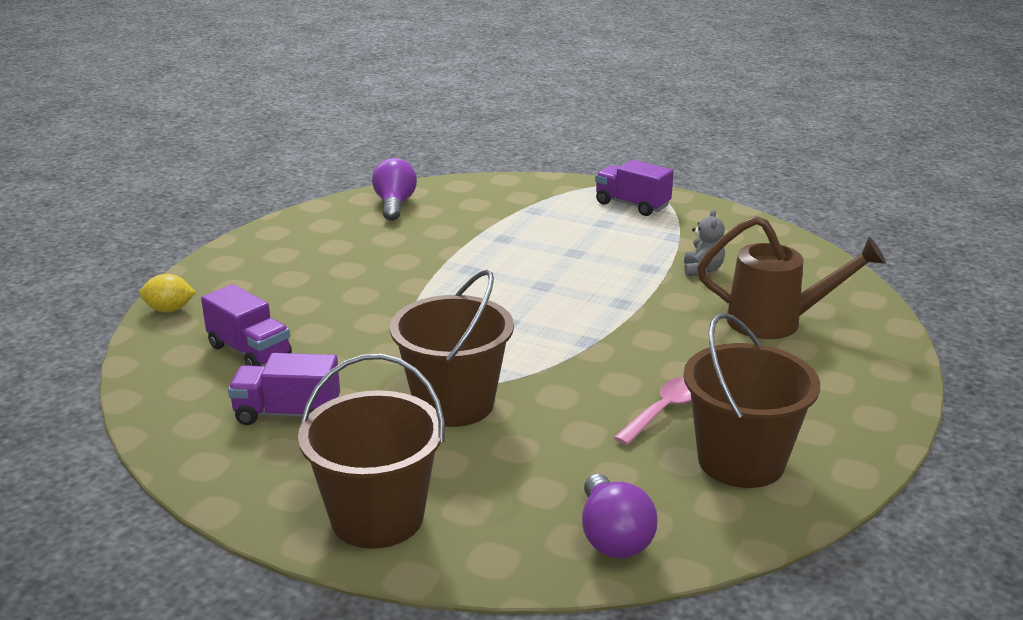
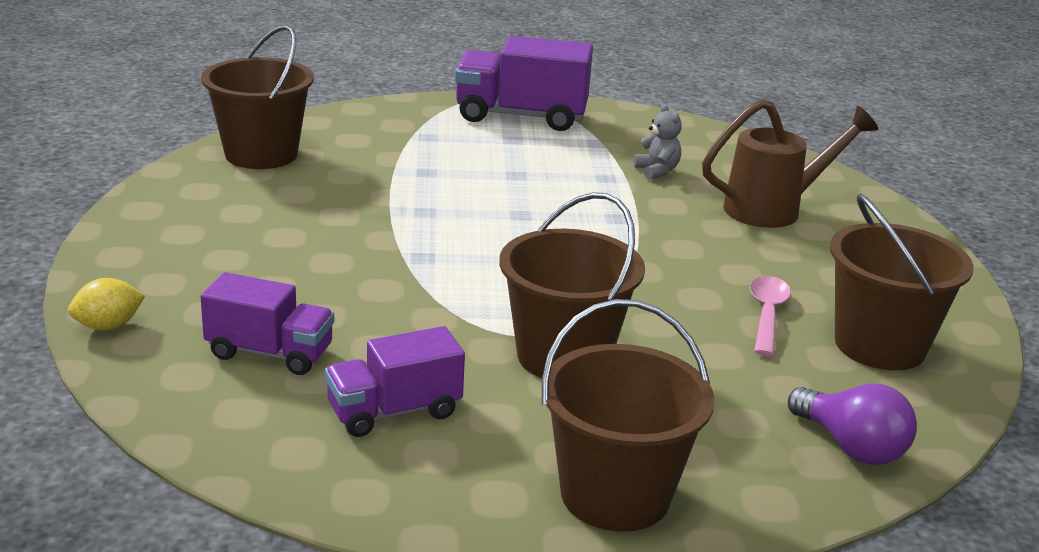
camera: 30 degrees left, 0 degrees up
(394, 205) = (261, 154): purple light bulb -> brown bucket
(632, 205) = (521, 116): purple truck -> purple truck, size x1.58

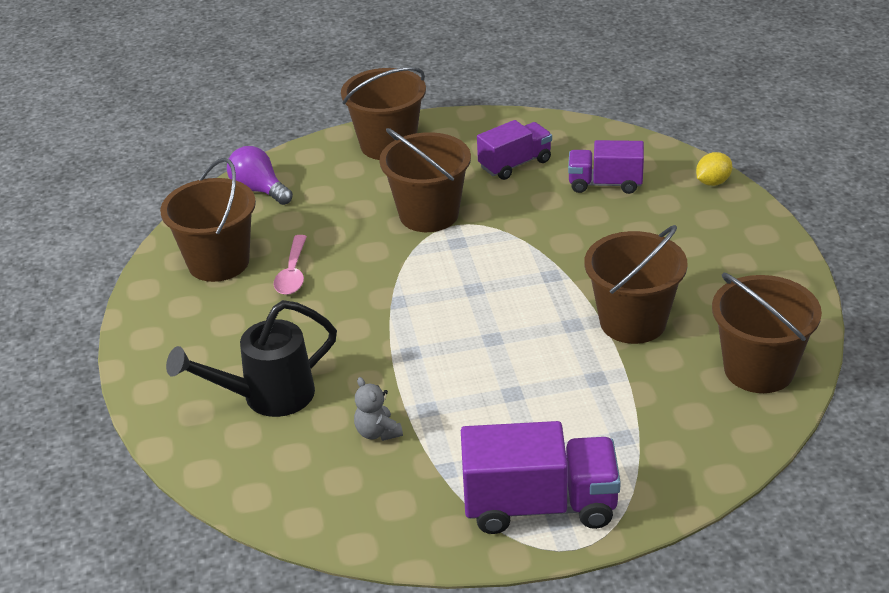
camera: 175 degrees right, 10 degrees up
(356, 204) = (633, 322): none -> brown bucket
(774, 209) = (266, 397): brown watering can -> black watering can

